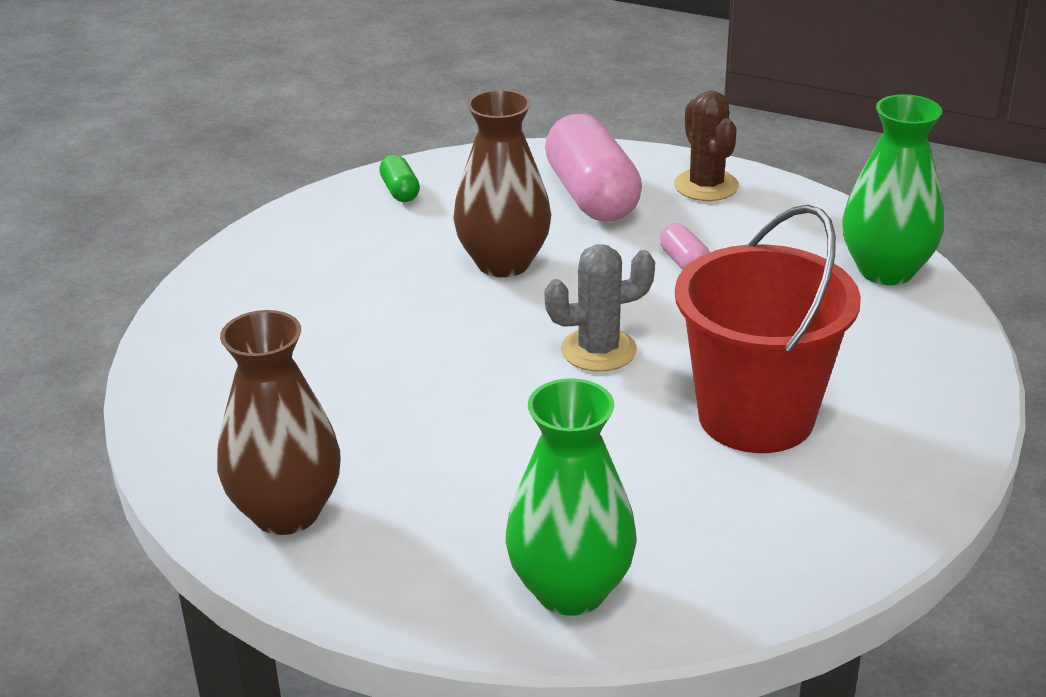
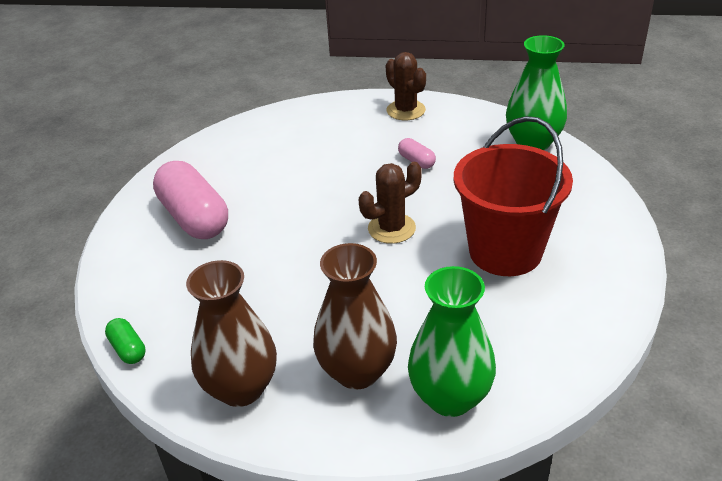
camera: 15 degrees left, 5 degrees up
(400, 191) = (221, 148): green capsule -> green capsule (128, 349)
(503, 263) = (307, 183): brown vase -> brown vase (357, 371)
(591, 196) = (341, 129): pink capsule -> pink capsule (194, 218)
(598, 350) = (391, 228): grey cactus -> brown cactus

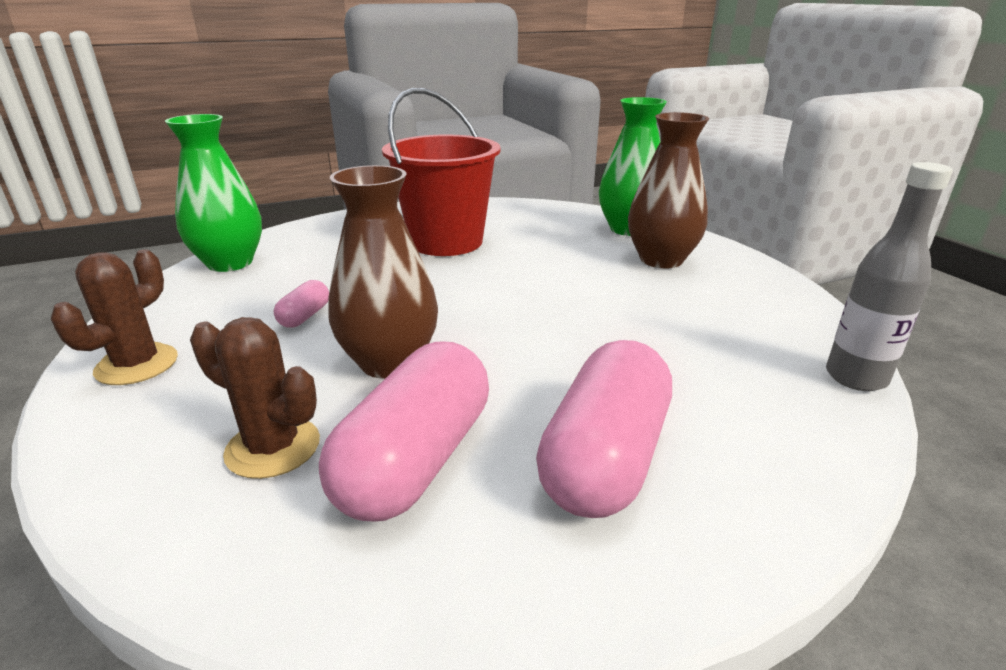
camera: 125 degrees left, 10 degrees down
(128, 349) = (855, 377): green capsule -> grey bottle
(241, 388) = (761, 296): brown vase -> brown vase (389, 362)
(251, 169) = (415, 460): none -> pink capsule
(391, 228) = (463, 295): brown cactus -> brown cactus (273, 447)

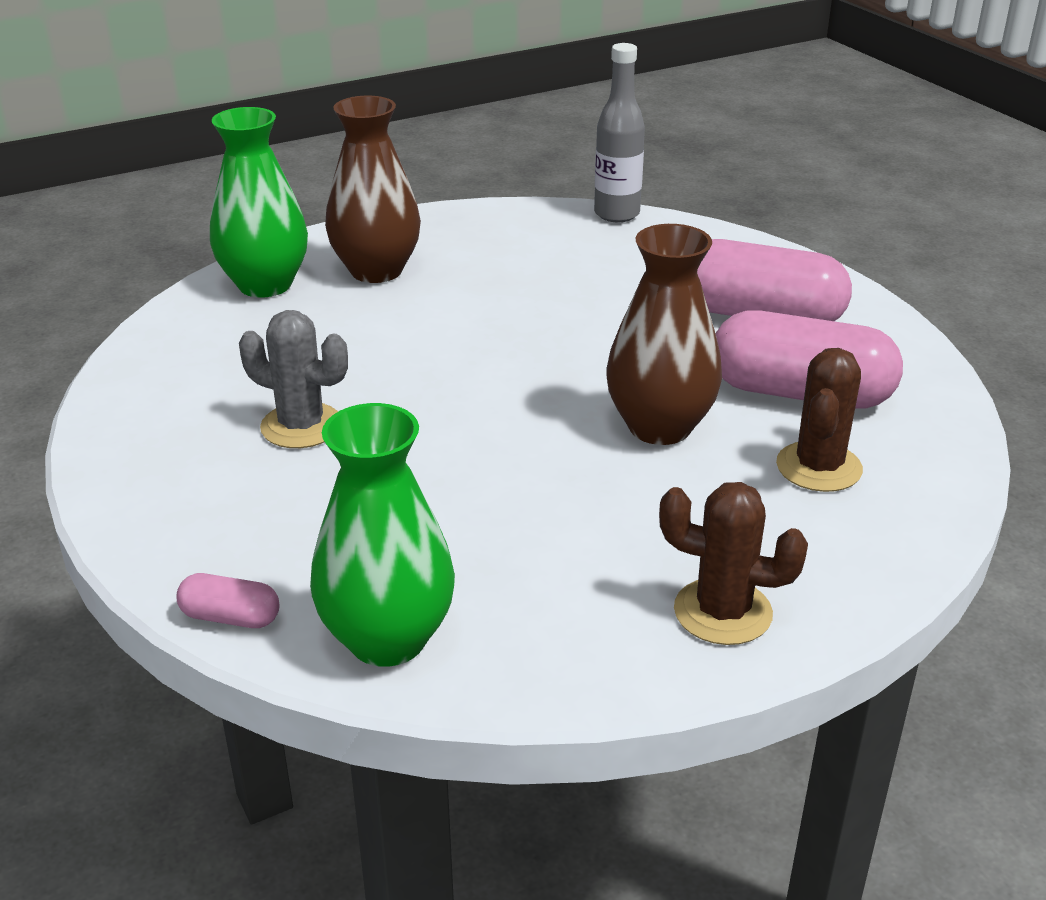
camera: 95 degrees left, 5 degrees up
(304, 316) = (569, 508): pink capsule -> pink capsule (230, 617)
(446, 242) = (301, 426): red bucket -> grey cactus

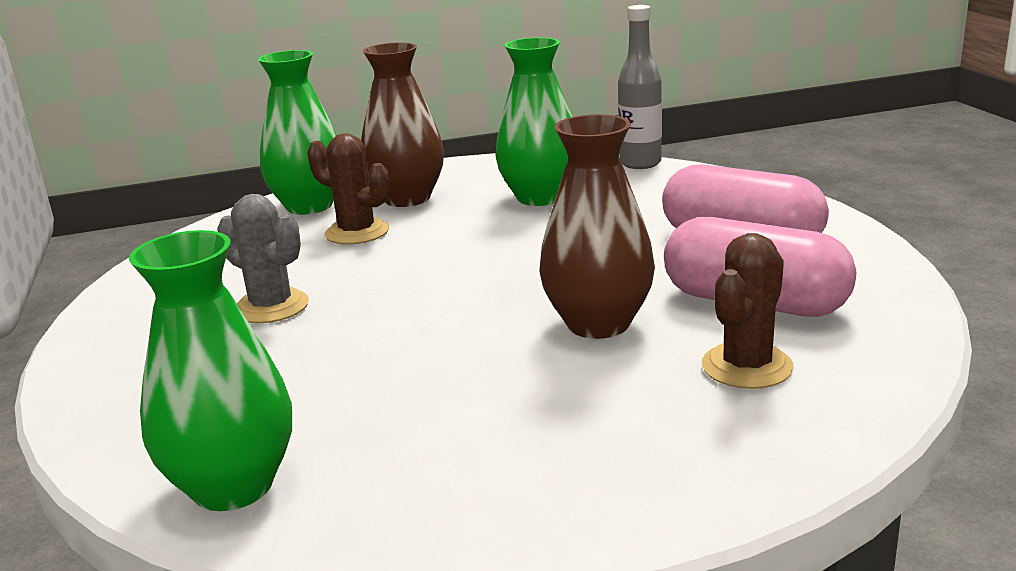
camera: 15 degrees right, 10 degrees down
(230, 617) = (106, 454): pink capsule -> none
(527, 265) = (540, 197): none -> green vase
(722, 612) = (582, 492): brown cactus -> brown cactus (357, 232)

